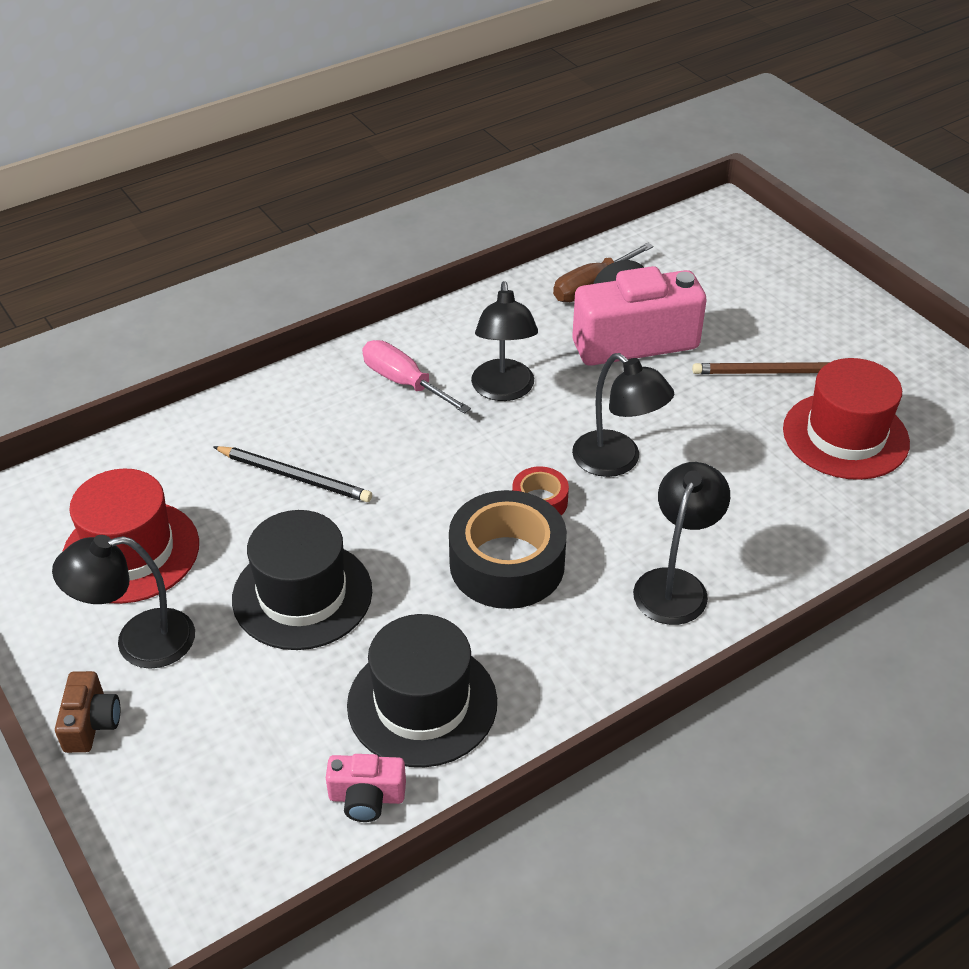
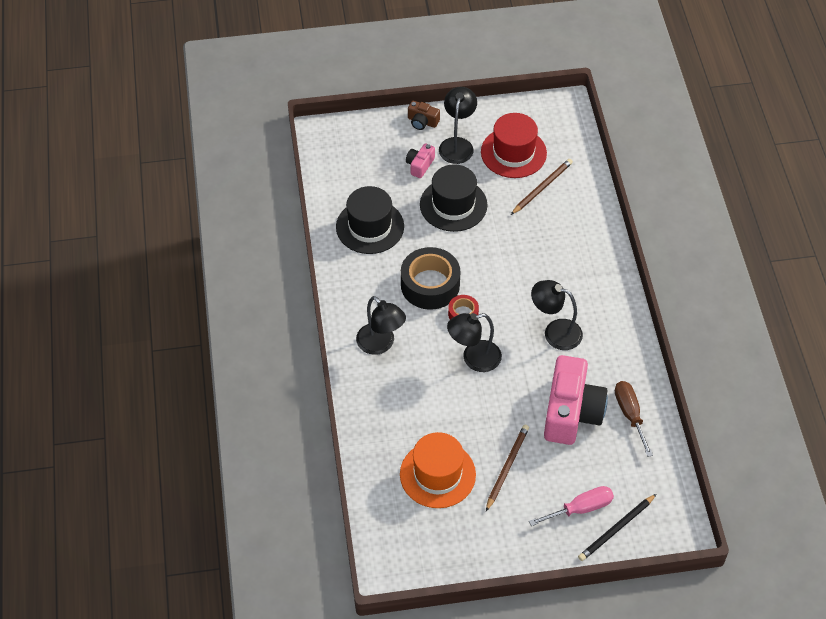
camera: 115 degrees right, 10 degrees up
(205, 489) = (542, 188): none -> brown pencil
(294, 476) = (533, 223): black pencil -> black pencil (616, 529)
(366, 797) = (336, 195): pink camera -> pink camera (420, 165)
(404, 382) = (583, 290): pink screwdriver -> pink screwdriver (580, 509)
(845, 436) = (437, 474): red hat -> orange hat

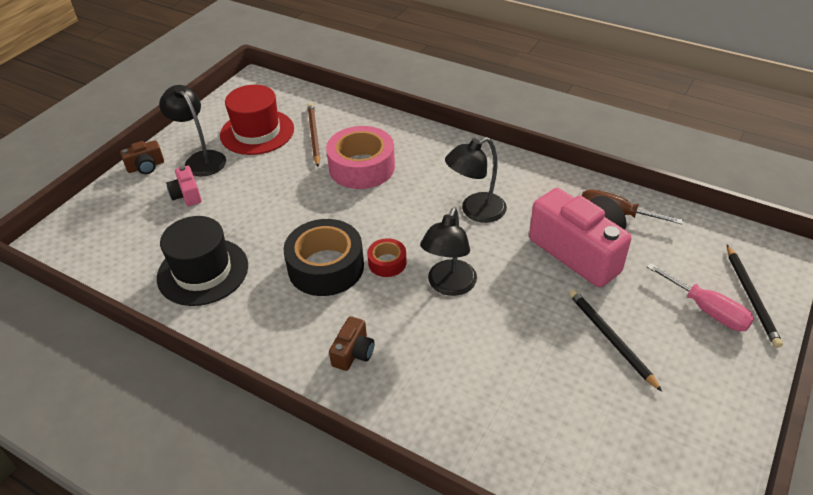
camera: 50 degrees left, 10 degrees down
(380, 344) = (353, 352): black lamp -> brown camera
(437, 474) = (574, 408): orange hat -> none
(453, 205) = (258, 198): black hat -> none
(507, 467) = (611, 339): brown pencil -> black pencil
(537, 239) = (361, 167): none -> pink tape
(580, 509) = (707, 310): pink screwdriver -> pink screwdriver turned 120 degrees clockwise

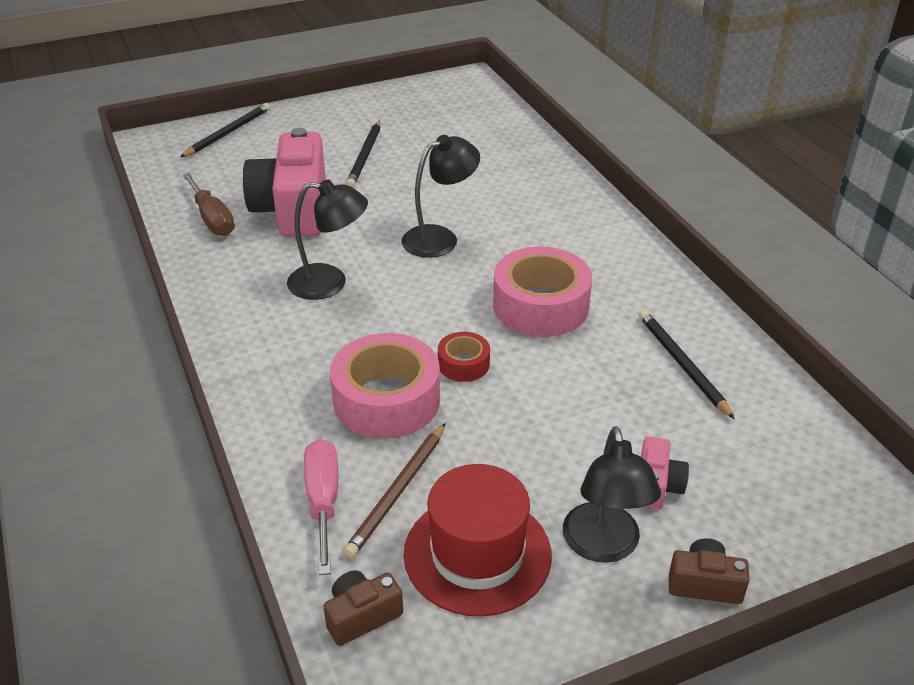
camera: 145 degrees left, 5 degrees down
(203, 271) = (682, 365): black hat -> black pencil
(326, 267) = (540, 306): black tape -> pink tape
(353, 352) = (575, 231): brown camera -> brown camera (362, 616)
(387, 262) = (474, 281): red tape -> red tape (463, 364)
(707, 310) = (271, 140): pink screwdriver -> pink screwdriver (323, 501)

